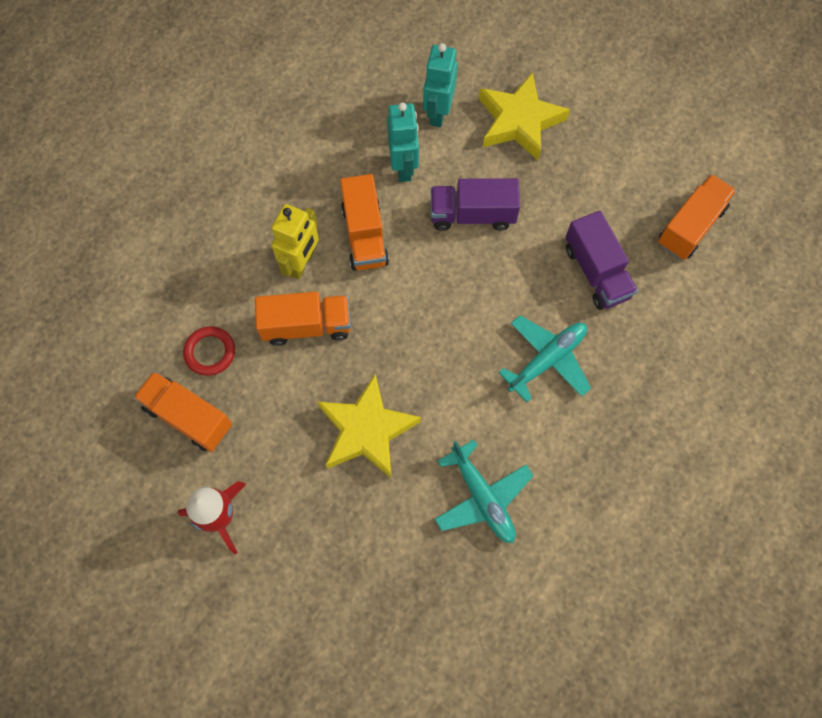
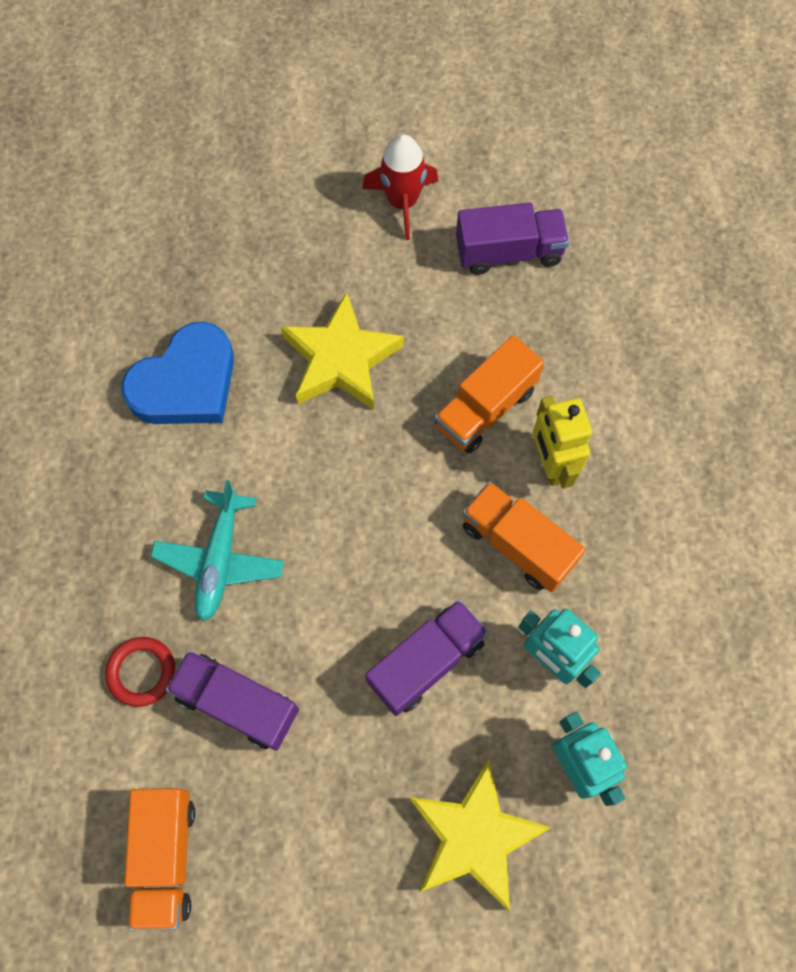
camera: 140 degrees right, 0 degrees up
(188, 417) = (509, 252): orange truck -> purple truck
(210, 352) = (548, 316): red ring -> red ring (142, 672)
(482, 497) = (186, 383): turquoise plane -> blue heart

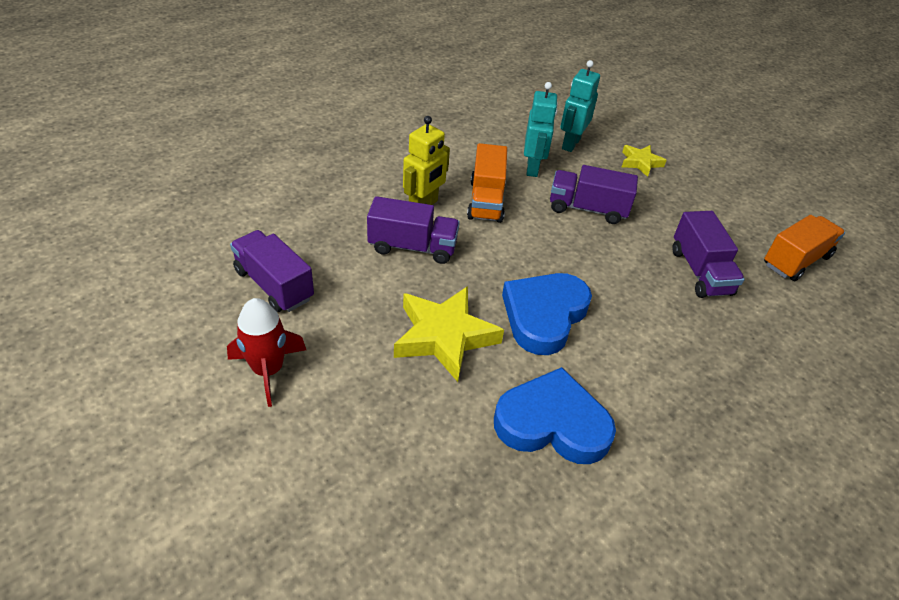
camera: 130 degrees left, 25 degrees down
(142, 672) = (742, 324): red ring -> none
(220, 560) = (642, 325): turquoise plane -> none
(301, 470) = (544, 315): none -> blue heart
(473, 836) = (640, 163): yellow star -> yellow star, size x0.55
(485, 408) = (412, 247): orange truck -> purple truck

